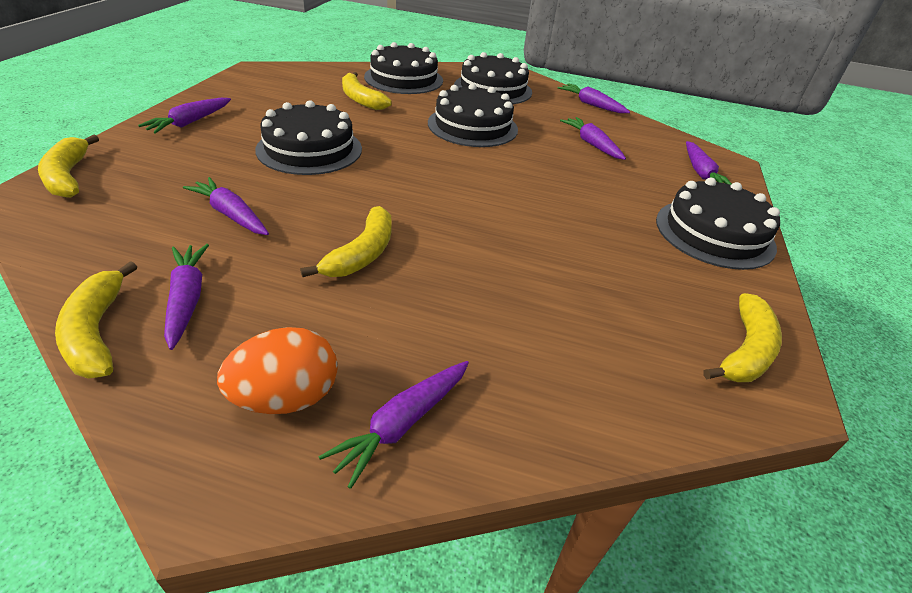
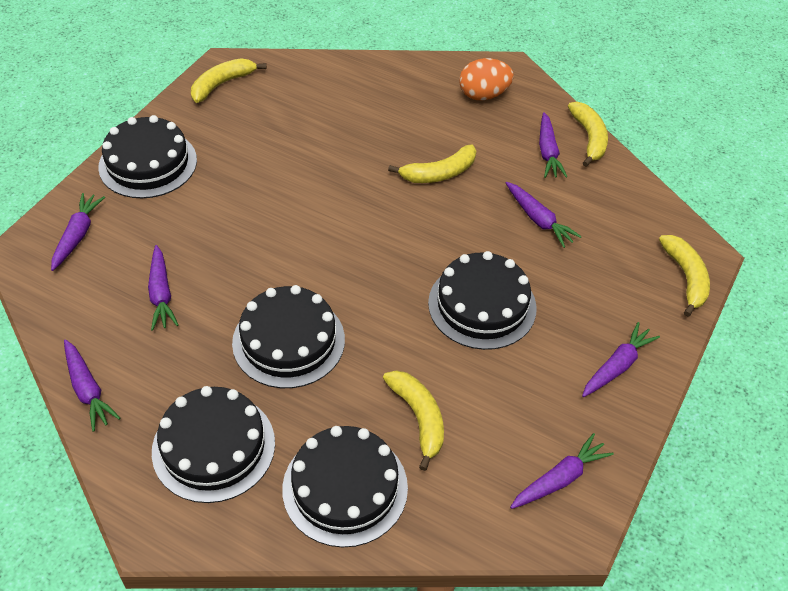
camera: 165 degrees left, 10 degrees up
(362, 254) = (439, 173): yellow banana -> yellow banana turned 150 degrees counterclockwise
(402, 424) = (429, 78): purple carrot -> purple carrot (560, 479)

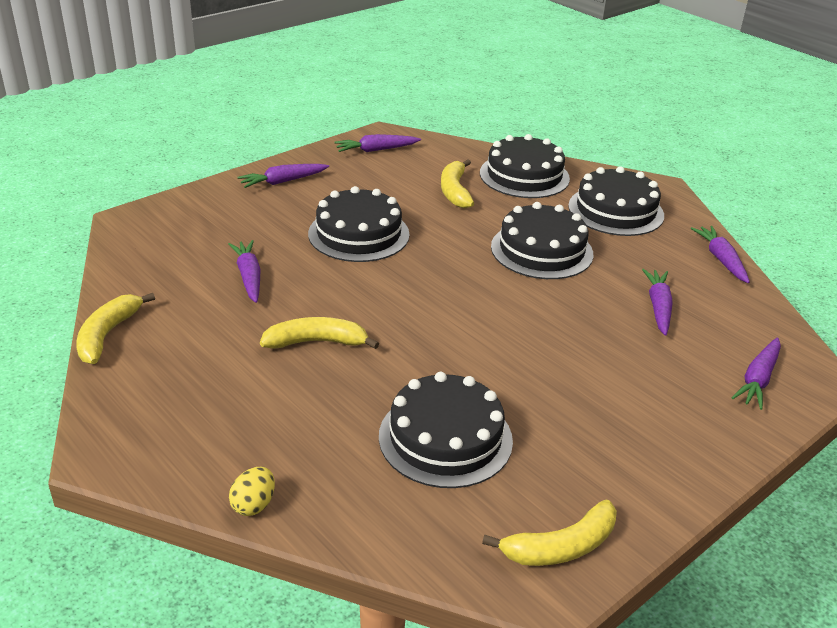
camera: 160 degrees left, 15 degrees down
(148, 163) = (679, 444): black cake -> black cake (445, 438)
(403, 64) = (254, 504): none -> yellow egg
(483, 95) = (180, 421): orange egg -> none
(548, 152) = (172, 332): purple carrot -> none
(686, 278) = (165, 210): yellow banana -> none

